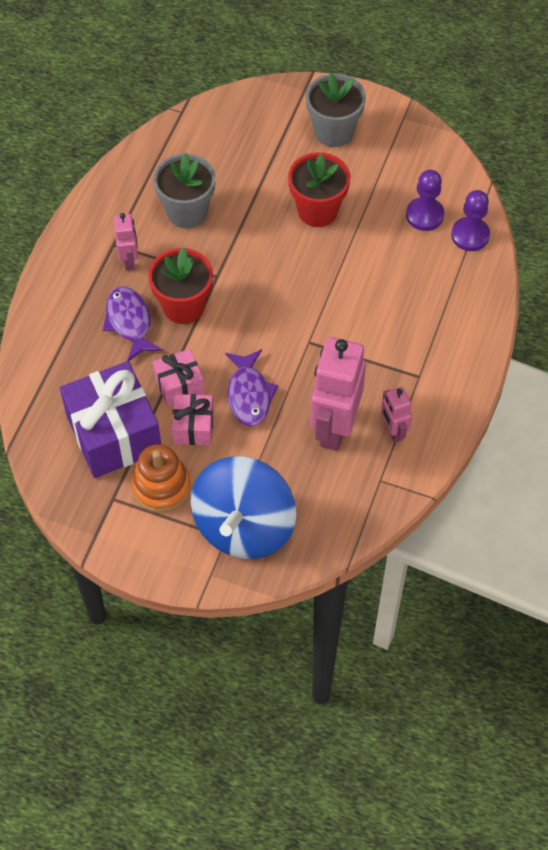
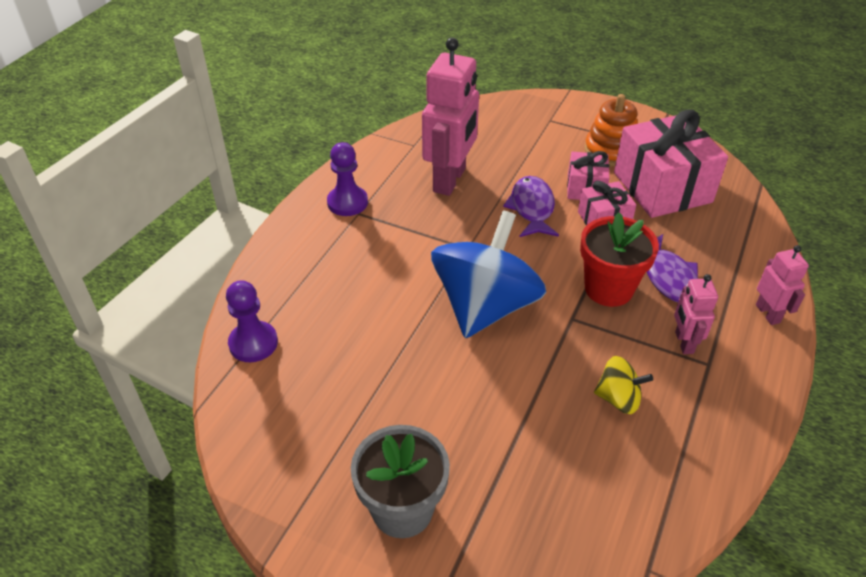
camera: 175 degrees left, 15 degrees down
(114, 433) = (662, 187): purple gift -> pink gift
(187, 212) = (618, 399): grey flower pot -> yellow spinning top
(244, 526) = (535, 125): blue spinning top -> blue spinning top (485, 306)
(317, 210) = (442, 388): red flower pot -> none
(393, 431) = (394, 174): pink robot -> pink robot (768, 313)
(424, 215) = (302, 372): purple pawn -> purple pawn (347, 202)

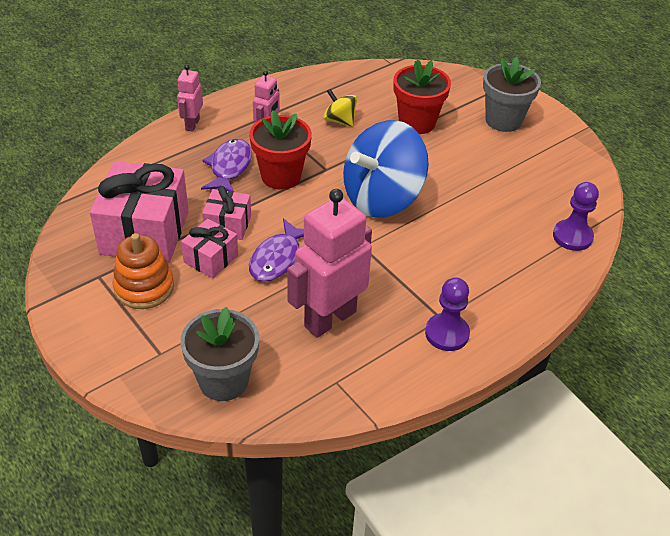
camera: 155 degrees left, 0 degrees up
(492, 120) = (223, 380): none -> grey flower pot
(520, 443) = (417, 122): none -> red flower pot

